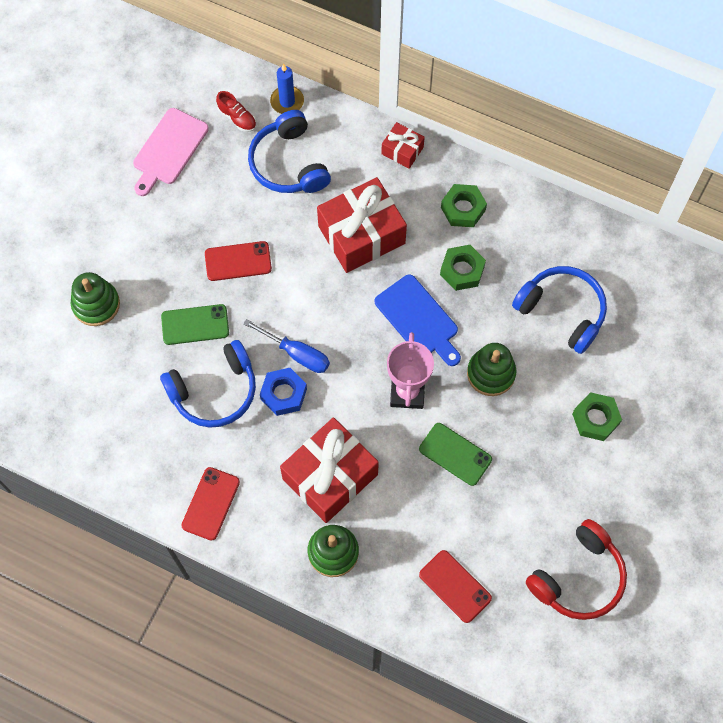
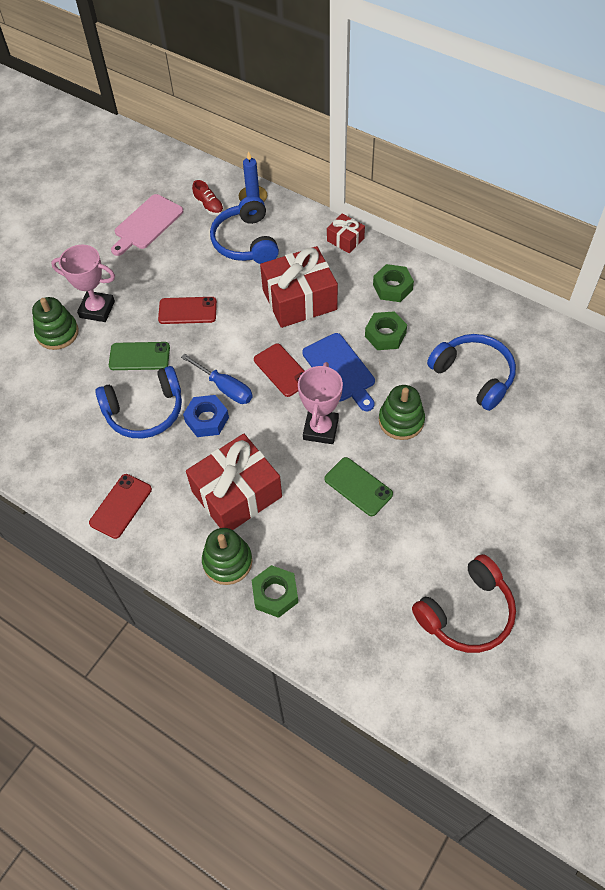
camera: 10 degrees right, 10 degrees down
(134, 269) = (97, 309): none -> pink trophy
(455, 586) = (341, 607): red phone -> red phone (282, 370)
(595, 419) = (497, 469): green nut -> green nut (275, 594)

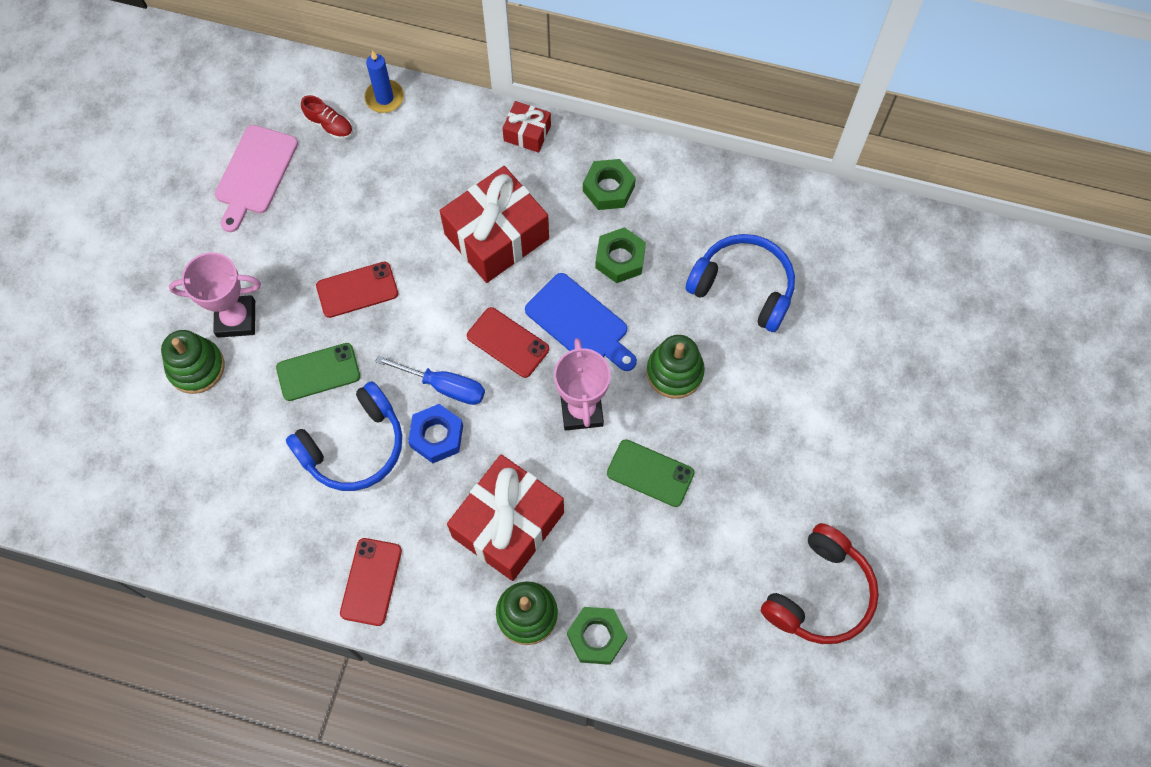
camera: 20 degrees left, 10 degrees up
(246, 242) = (398, 168): blue headphones -> none

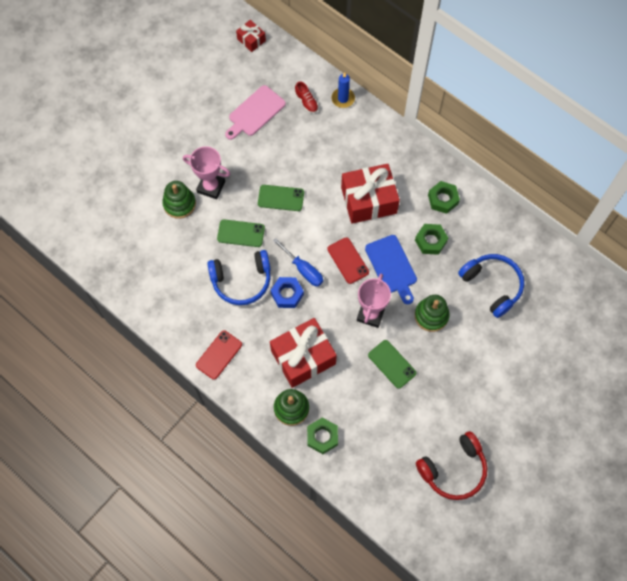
camera: 25 degrees right, 0 degrees up
(357, 290) = (281, 198): red phone -> green phone
(527, 133) = (412, 150): red gift -> red gift (251, 40)

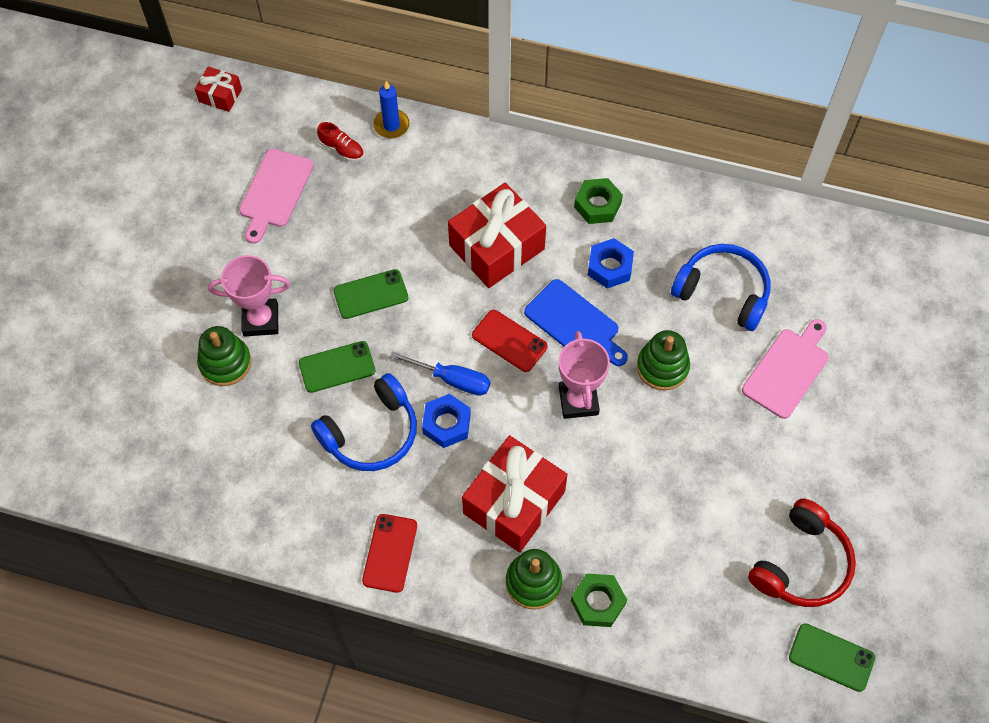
camera: 25 degrees left, 5 degrees down
(392, 364) = (643, 456): green phone -> green phone (831, 657)
(430, 241) = (610, 267): green nut -> blue nut
(507, 350) = (787, 370): none -> pink cutting board

